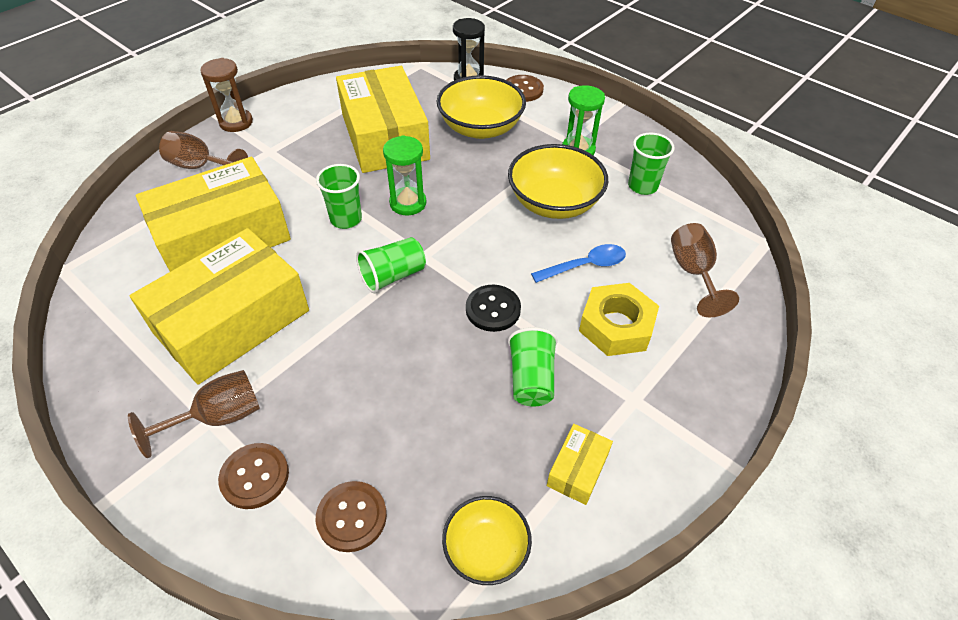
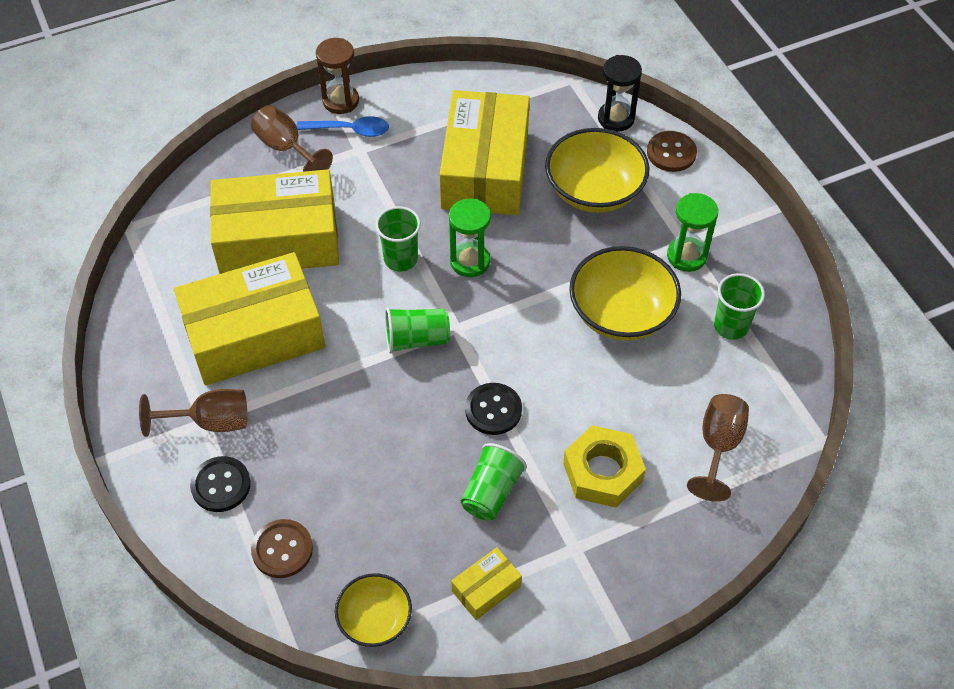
camera: 25 degrees right, 5 degrees up
(255, 477) = (221, 485): brown button -> black button
(585, 265) = (611, 397): blue spoon -> blue spoon (350, 130)

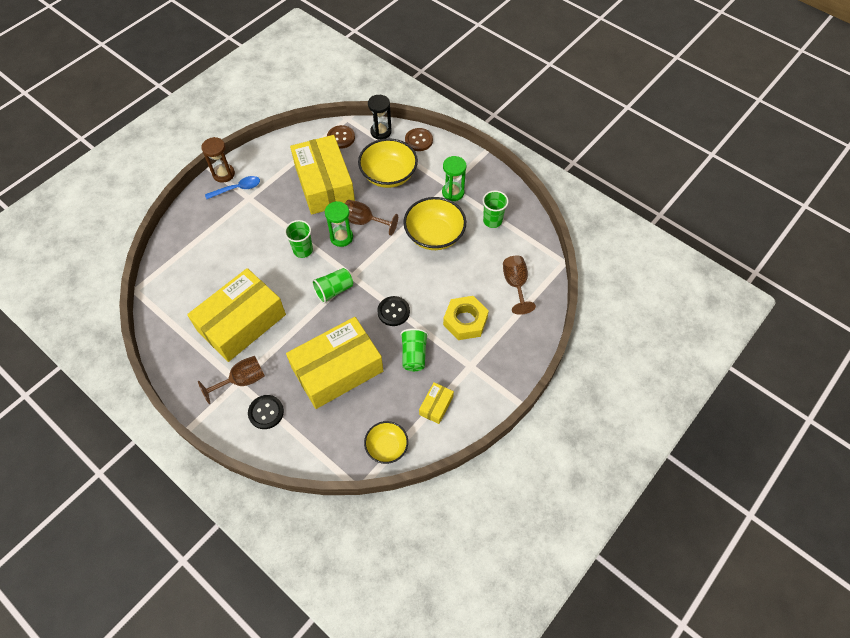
camera: 25 degrees left, 5 degrees up
(278, 239) = (228, 265): yellow box -> yellow box (337, 369)
(282, 549) = (318, 432): brown button -> brown button (341, 138)
(286, 148) = (205, 212): brown goblet -> brown goblet (364, 221)

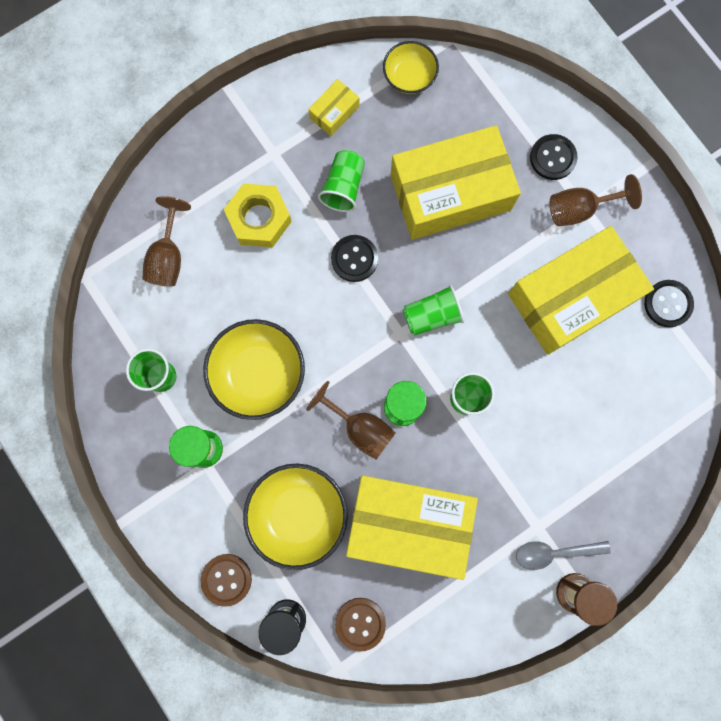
camera: 165 degrees left, 20 degrees up
(174, 333) = (667, 304): none -> black button
(237, 189) = (554, 552): blue spoon -> grey spoon
(324, 184) = (409, 523): yellow box -> yellow box turned 75 degrees counterclockwise

